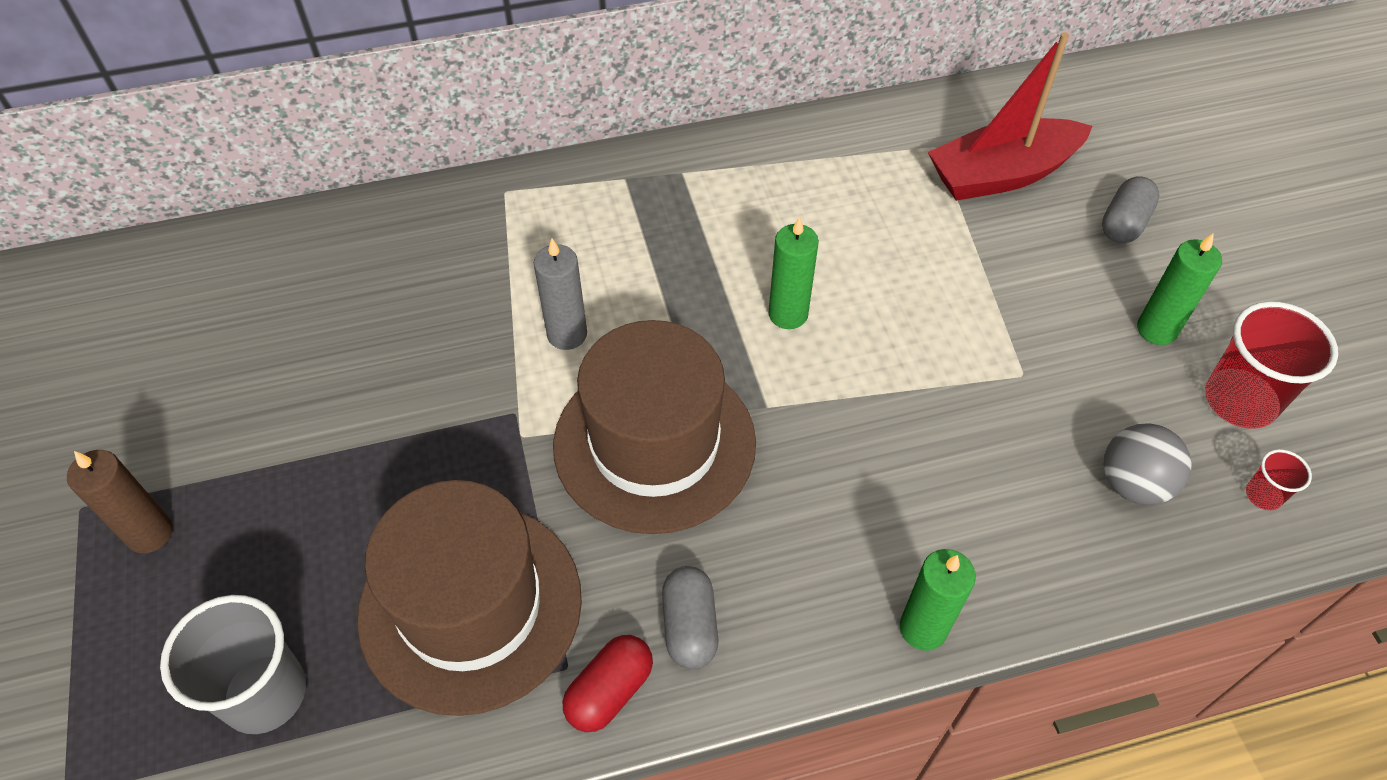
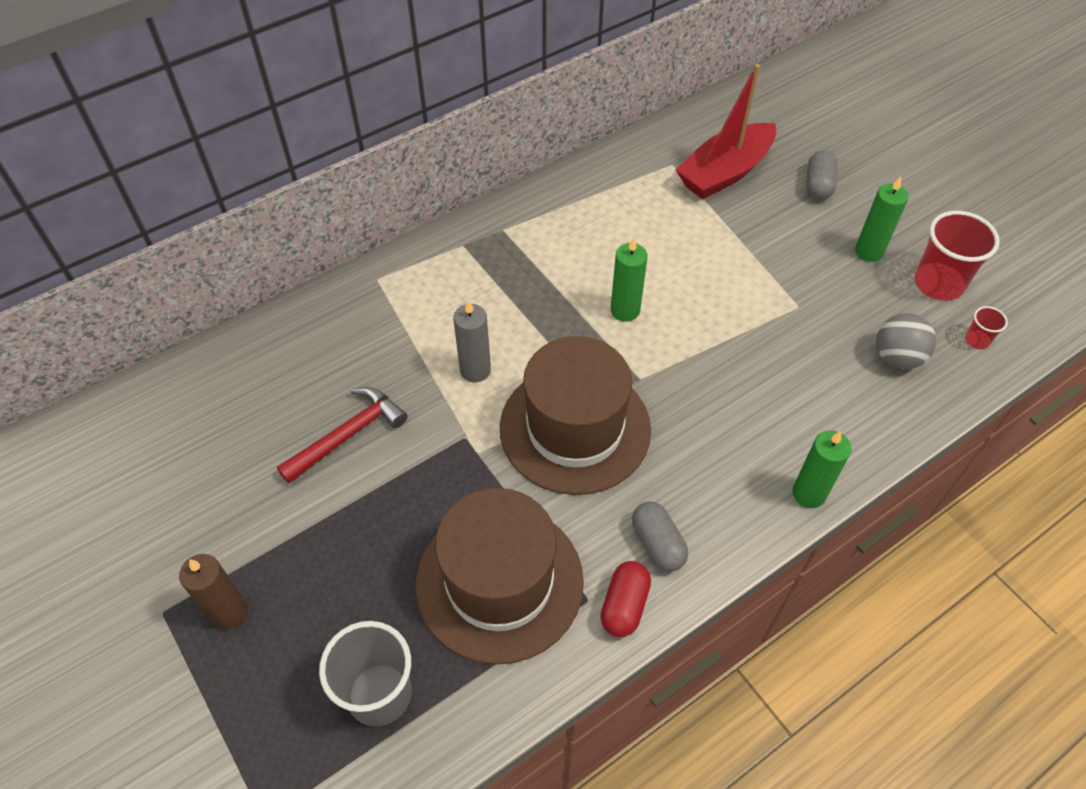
camera: 20 degrees left, 0 degrees up
(381, 367) = (348, 435): none -> red hammer

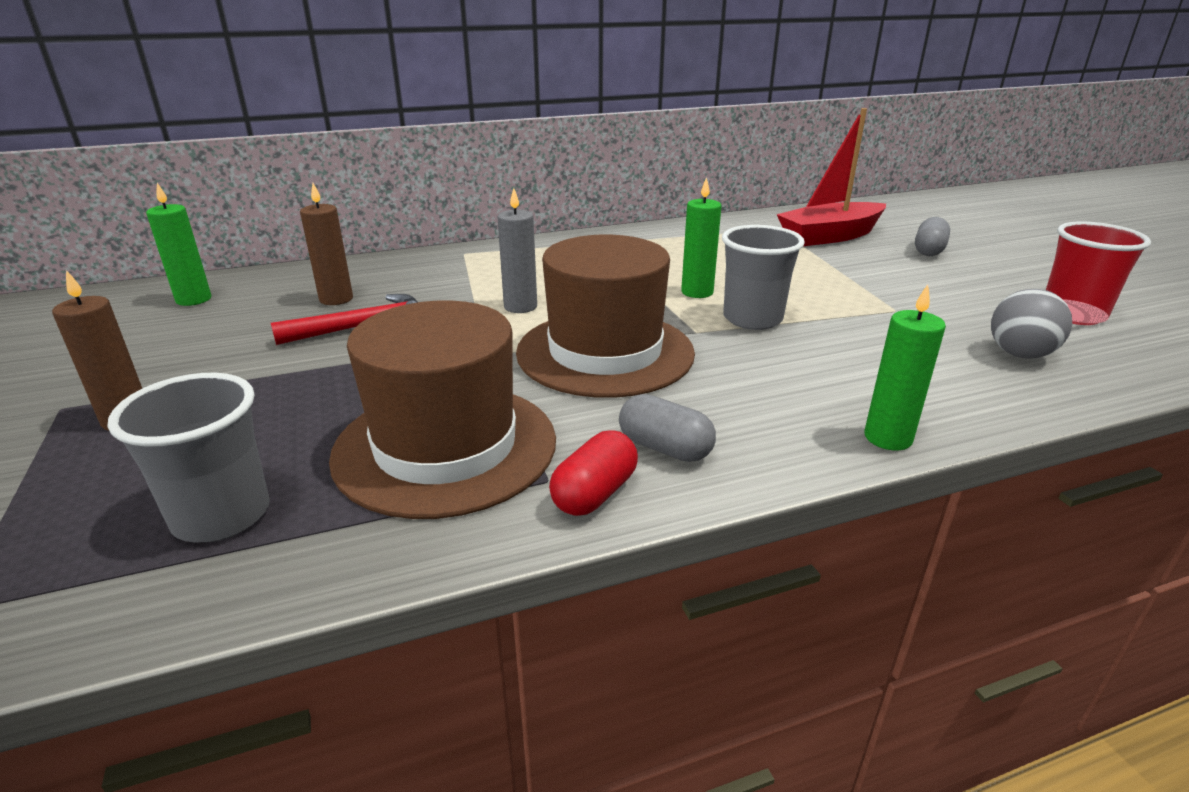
camera: 15 degrees right, 25 degrees down
(296, 394) = (336, 299): none -> brown candle
(657, 544) = (665, 448): grey capsule -> grey capsule turned 45 degrees counterclockwise
(683, 347) = (752, 319): none -> grey cup
(868, 251) = (984, 288): green candle -> green candle (194, 299)
(977, 340) = (1130, 355): red cup -> none

